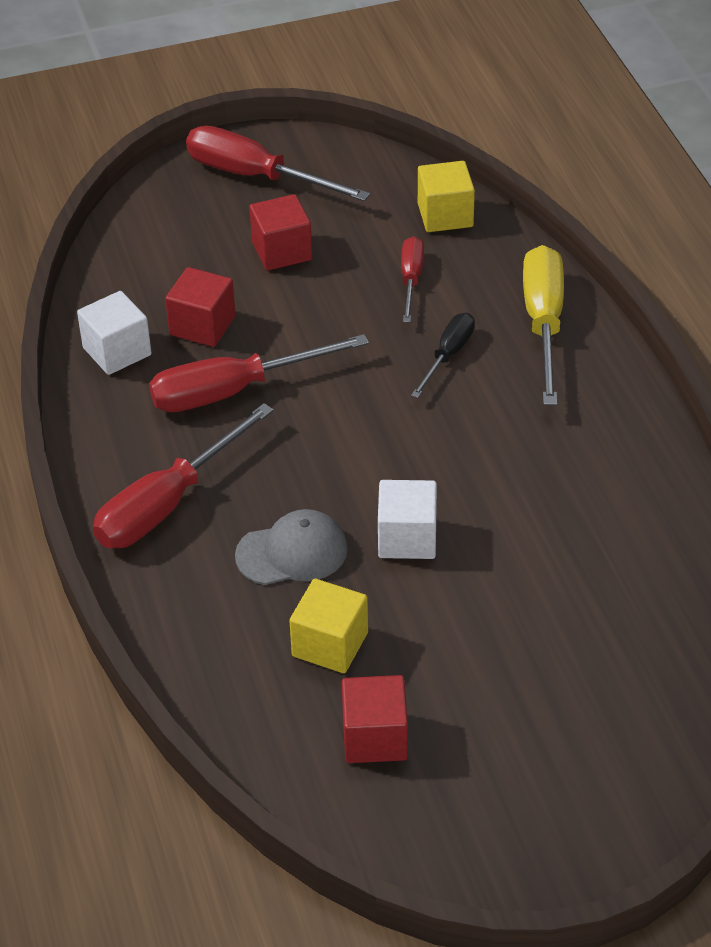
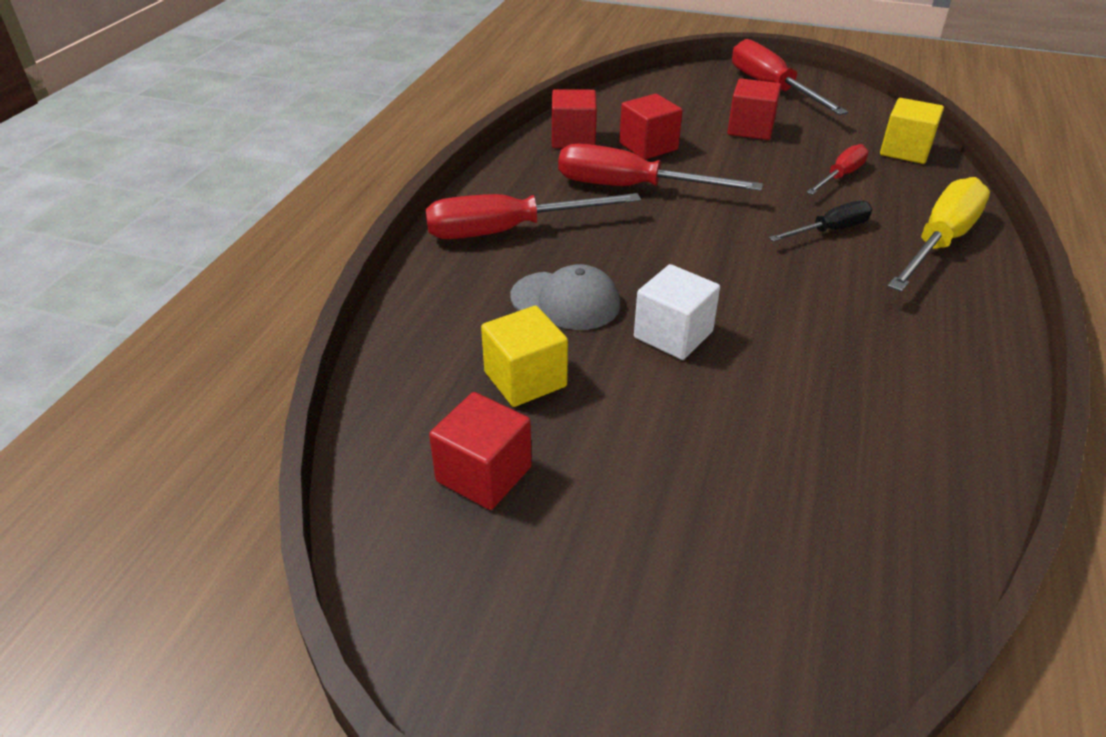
camera: 35 degrees right, 5 degrees down
(117, 351) = (573, 139): white cube -> red cube

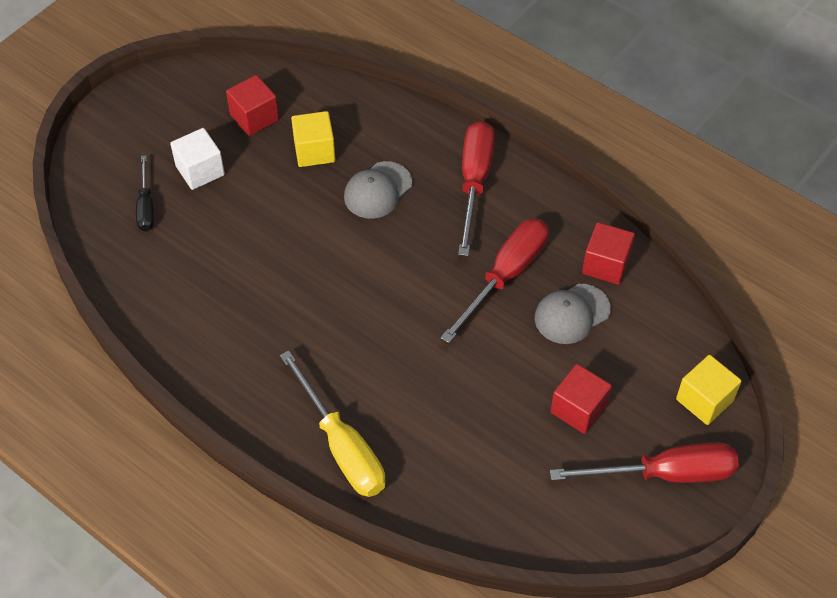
camera: 110 degrees right, 15 degrees up
(648, 146) = (572, 314): red cube -> grey cap
(673, 335) = (318, 232): white cube -> white cube (200, 170)
(830, 230) = (389, 380): black screwdriver -> black screwdriver (146, 206)
(840, 176) = (465, 434): red screwdriver -> none
(905, 151) = (489, 516): yellow cube -> yellow cube (704, 400)

